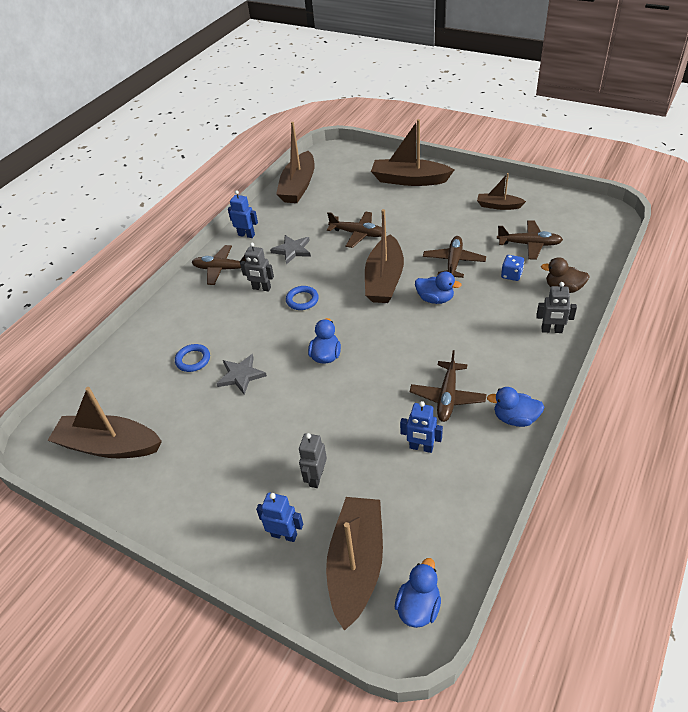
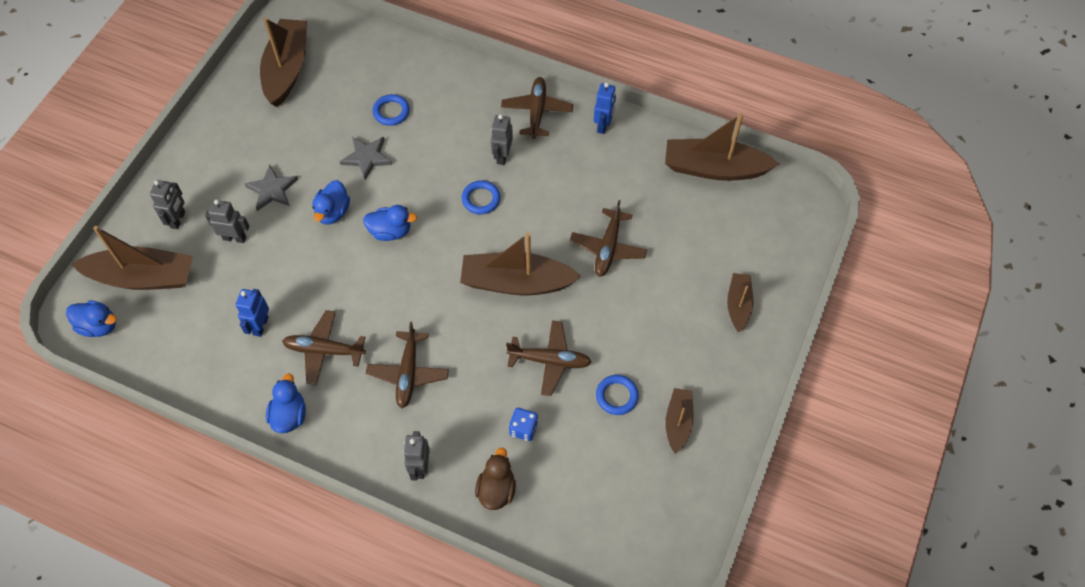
camera: 80 degrees right, 15 degrees up
(284, 535) = (178, 220): blue robot -> grey robot
(292, 250) = (573, 178): grey star -> grey star (272, 190)
(409, 180) = (738, 305): brown boat -> brown boat, size x0.55
(435, 299) = (479, 339): blue duck -> blue duck (333, 212)
(481, 231) = (617, 396): none -> blue ring
(529, 244) = (588, 456): brown plane -> brown plane (408, 373)

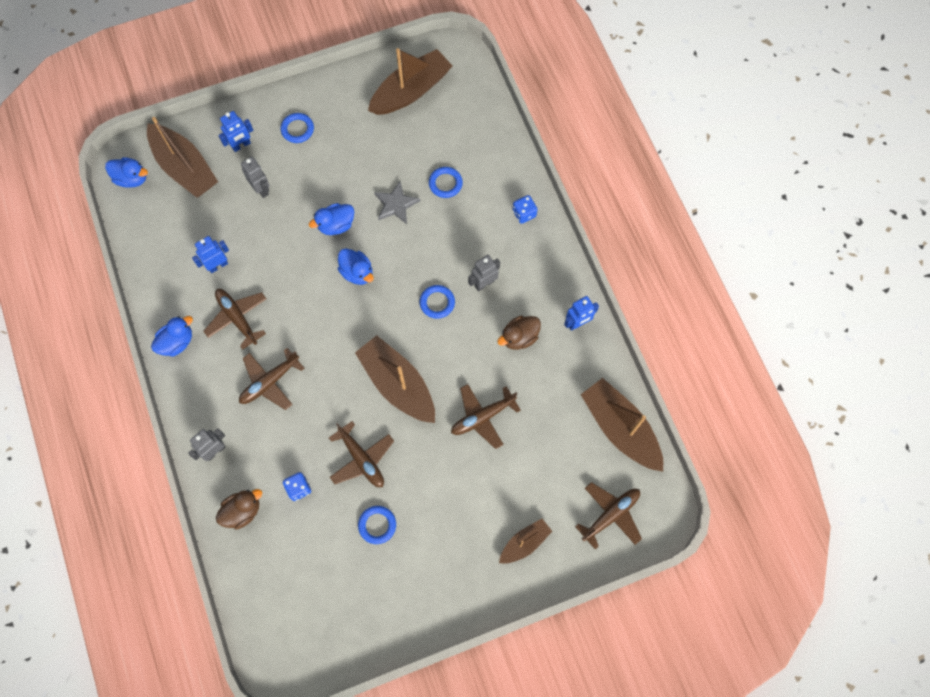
camera: 45 degrees right, 10 degrees up
(99, 326) = (132, 178): blue duck -> blue duck turned 45 degrees counterclockwise
(178, 220) = (241, 145): grey robot -> blue robot
(217, 169) = (297, 129): none -> blue ring
(272, 190) = (315, 175): grey star -> none
(478, 84) = (524, 213): none -> blue dice
(537, 111) = (542, 270): brown plane -> brown plane (610, 515)
(572, 170) = (519, 337): none -> brown duck
(678, 422) = (396, 582): brown boat -> none

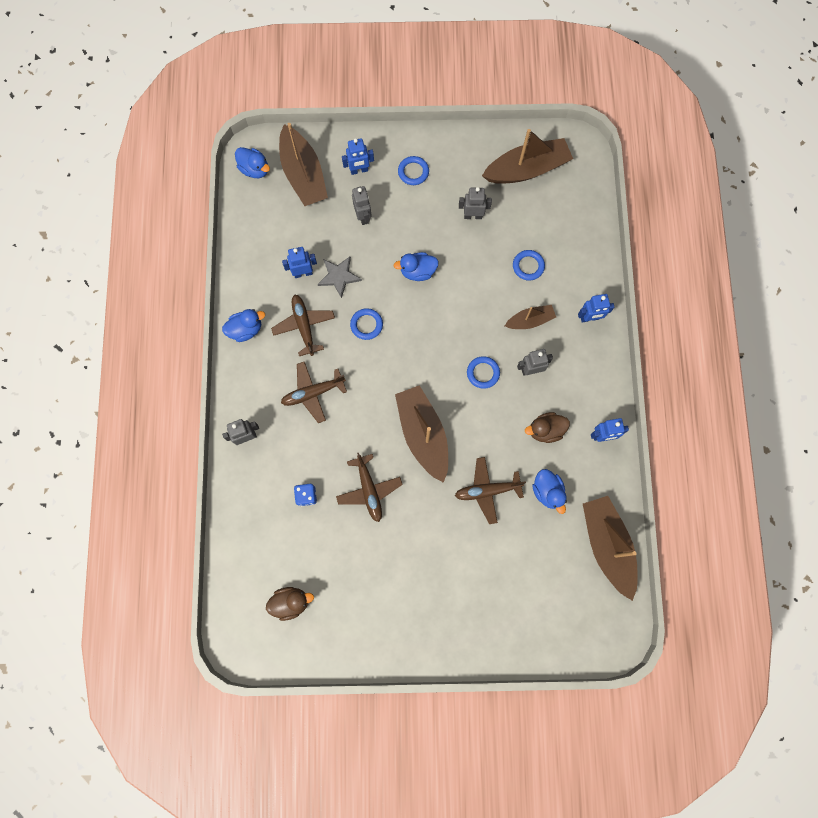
camera: 20 degrees right, 5 degrees up
(242, 511) = (252, 498): brown duck -> brown duck (291, 602)
(357, 272) = (421, 321): blue duck -> blue duck (547, 492)
(373, 153) = (473, 216): none -> grey robot
(377, 525) = (362, 553): blue ring -> blue ring (366, 325)
(396, 204) = (477, 270): grey star -> grey star (339, 276)
(524, 213) = (589, 318): blue dice -> blue robot
(524, 543) = (485, 616): brown boat -> brown boat (530, 320)
(610, 515) = (570, 620): brown plane -> none

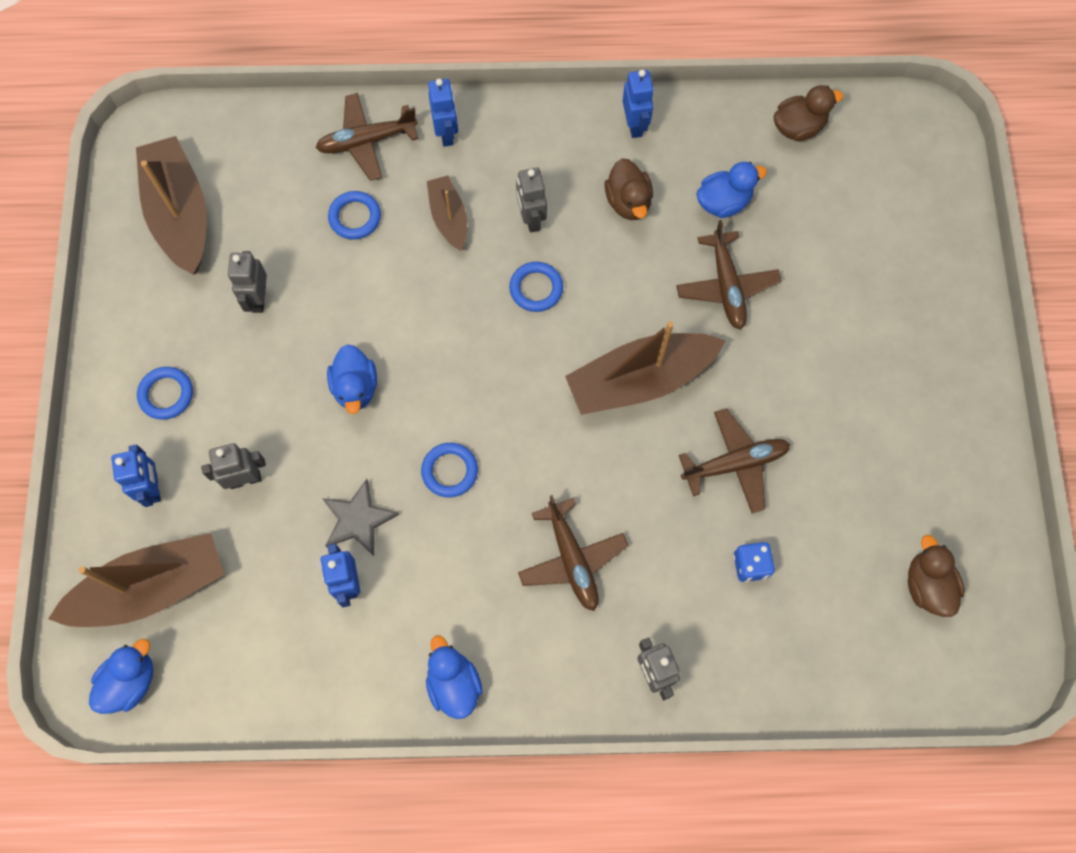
camera: 90 degrees left, 5 degrees down
(304, 326) = (449, 578): brown plane -> brown plane (366, 141)
(607, 545) = (798, 127): brown boat -> brown duck

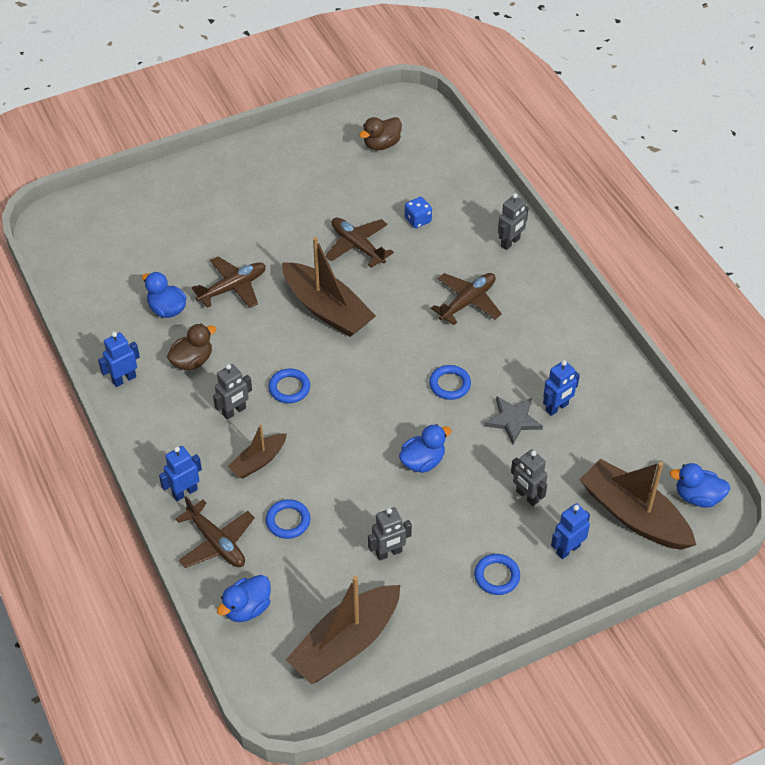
camera: 115 degrees left, 20 degrees down
(454, 683) = (580, 330): blue duck -> blue duck (247, 608)
(798, 127) = (84, 288): brown duck -> none

